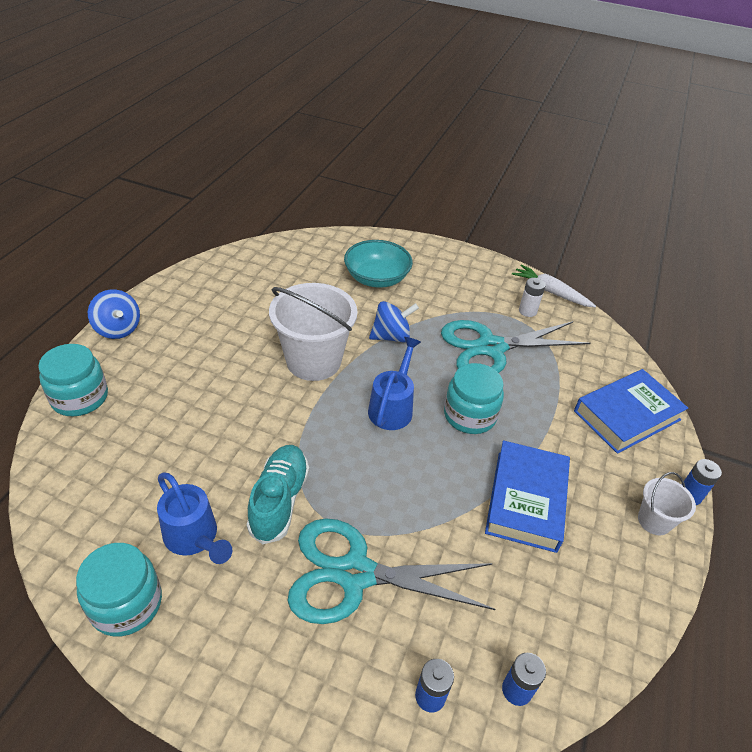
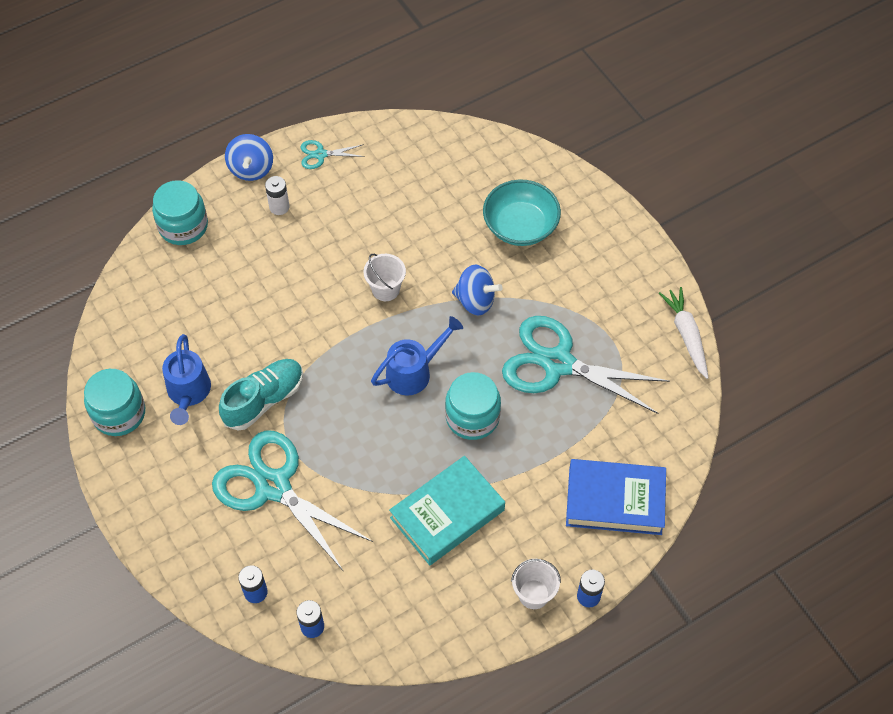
camera: 40 degrees right, 15 degrees up
(176, 296) = (320, 154): none -> turquoise scissors
(313, 361) = (385, 289): white bucket -> white bucket, size x0.50
(526, 500) = (447, 514): blue book -> turquoise book
(527, 311) = (637, 344): white battery -> white battery (279, 207)

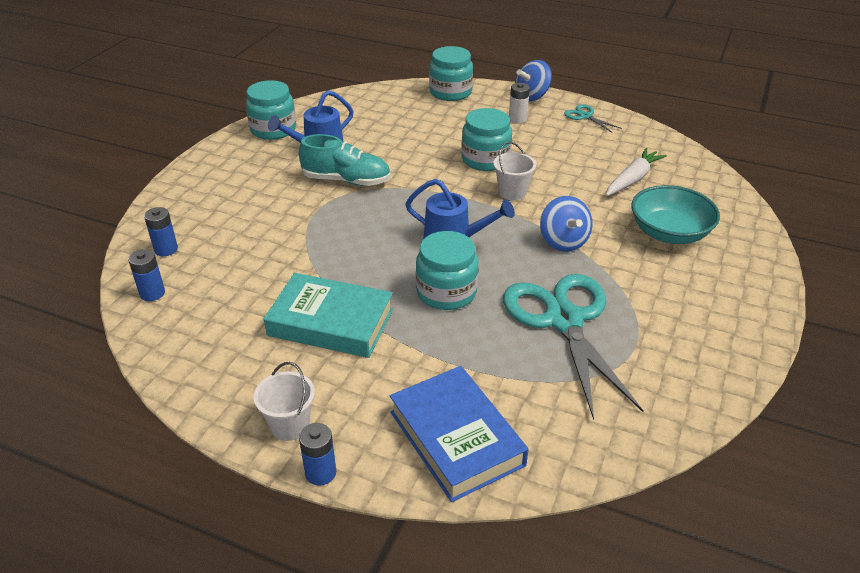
camera: 55 degrees right, 20 degrees down
(273, 486) = (273, 217): turquoise scissors -> none
(322, 276) = (485, 159): none -> turquoise jar
(686, 335) = (714, 400): white carrot -> white carrot (632, 179)

